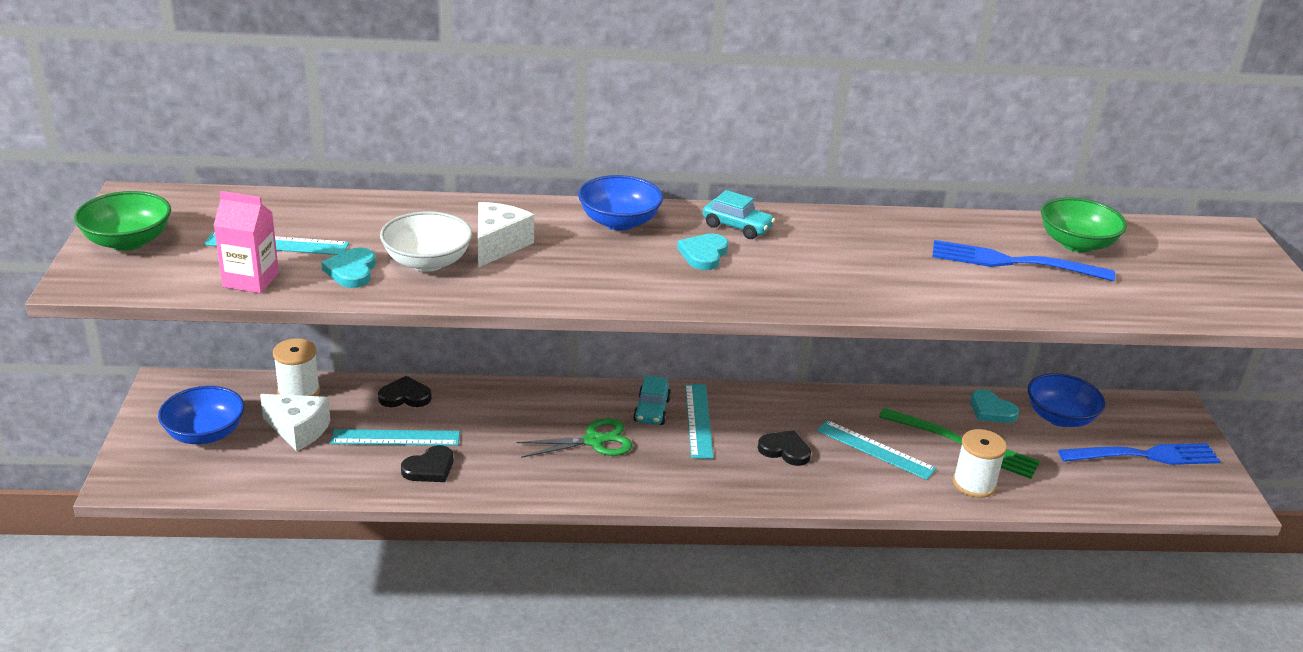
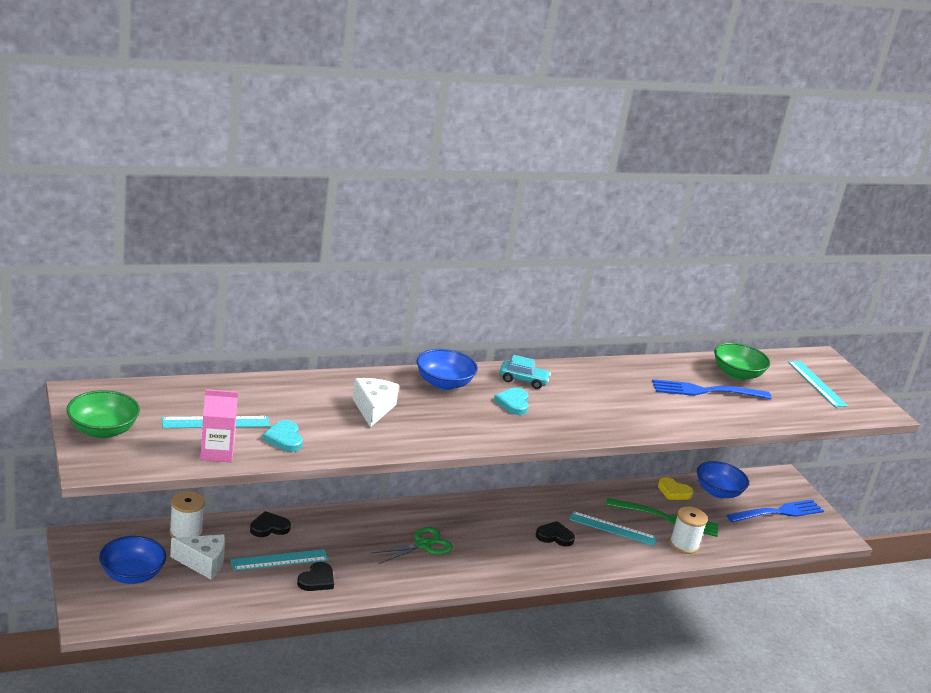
camera: 20 degrees left, 5 degrees down
(427, 262) = (332, 426): white bowl -> none
(651, 410) = (452, 518): turquoise car -> none
(698, 420) = (487, 521): turquoise ruler -> turquoise ruler (816, 383)
(991, 410) = (674, 491): turquoise heart -> yellow heart

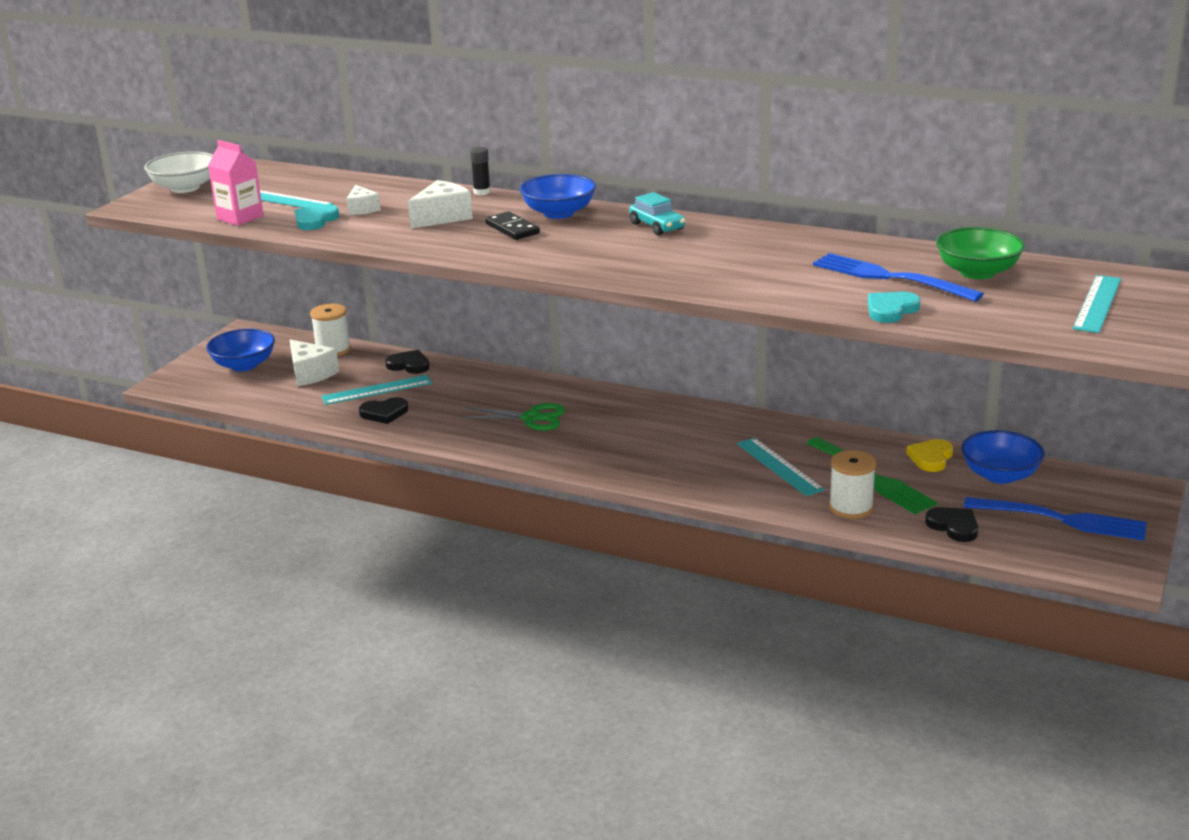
camera: 50 degrees right, 0 degrees up
(103, 430) = (185, 188): green bowl -> white bowl
(279, 560) = (377, 390): turquoise ruler -> turquoise ruler turned 45 degrees counterclockwise
(299, 416) = (362, 209): none -> white cheese
(357, 374) = (482, 192): none -> black glue stick
(439, 407) = (512, 229): none -> black domino
(513, 403) = (603, 240): turquoise heart -> turquoise heart (891, 310)
(554, 536) = (692, 452): black heart -> black heart (953, 526)
(674, 491) = (931, 458): yellow heart -> yellow heart turned 45 degrees clockwise

